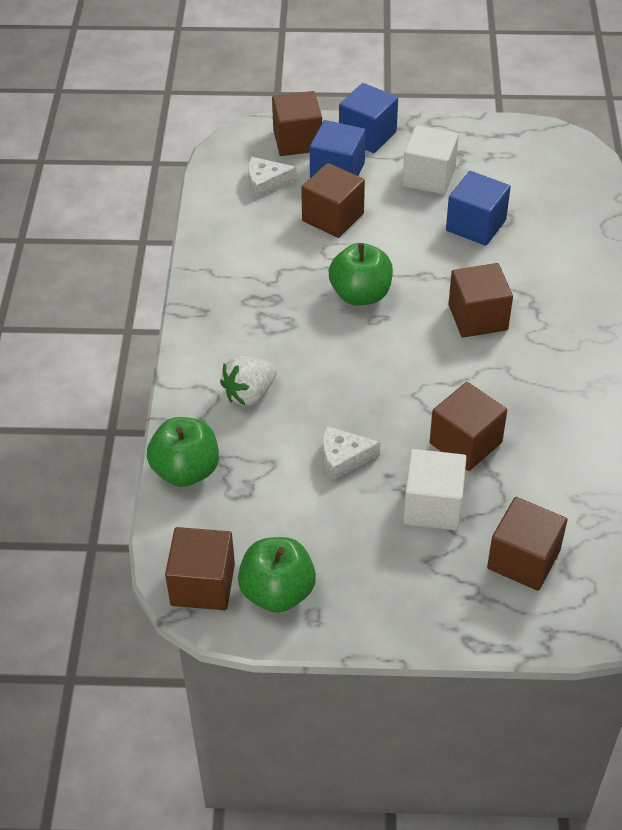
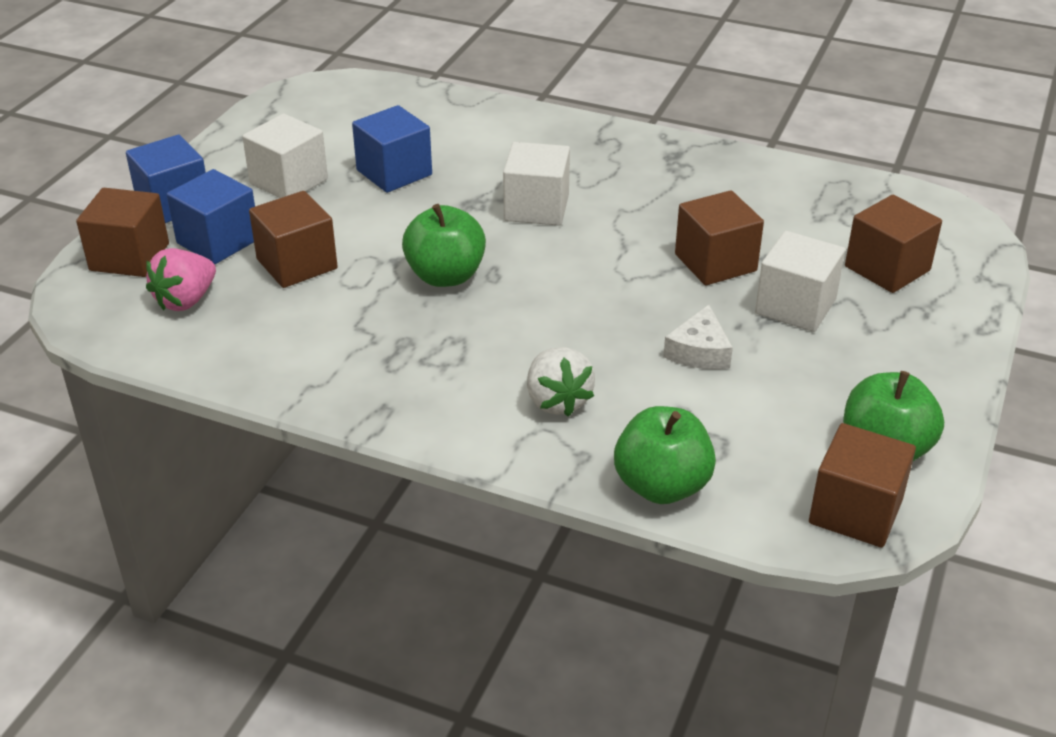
camera: 70 degrees left, 10 degrees down
(266, 183) = (186, 300): white cheese -> pink strawberry
(477, 317) = (536, 208): brown cube -> white cube

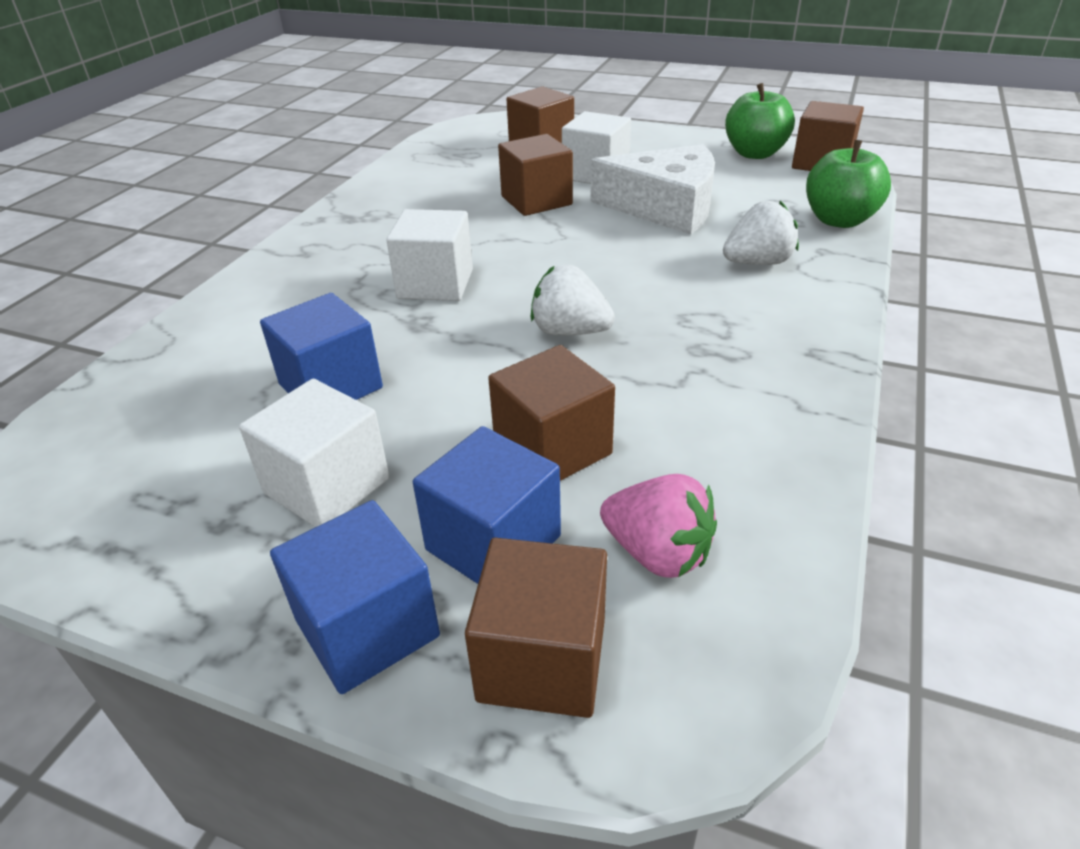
camera: 90 degrees left, 0 degrees up
(445, 276) = (569, 331): green apple -> white strawberry
(699, 351) = (665, 207): white cheese -> white cheese, size x1.99

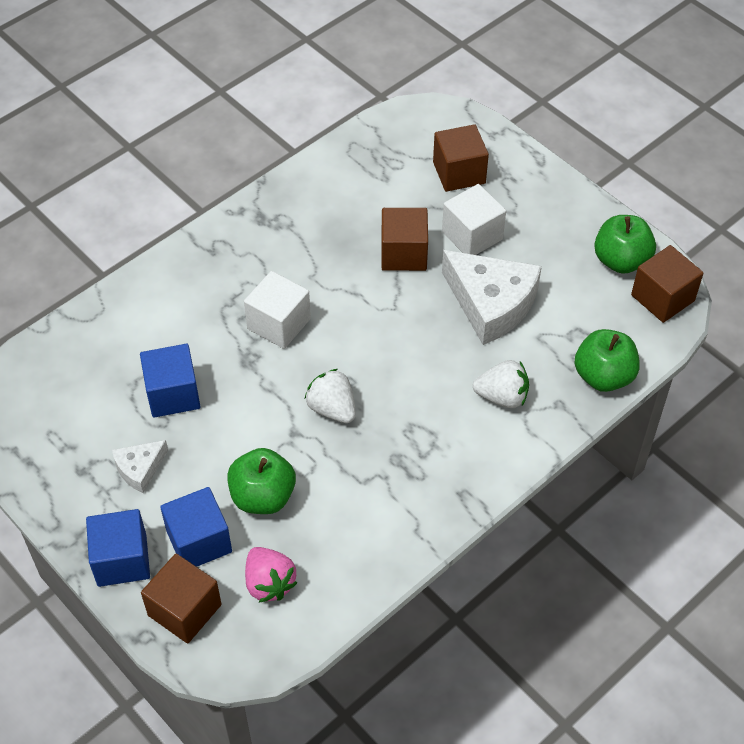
camera: 25 degrees right, 15 degrees up
(327, 486) = (140, 469): white cube -> white cheese
(552, 448) = (263, 496): brown cube -> green apple

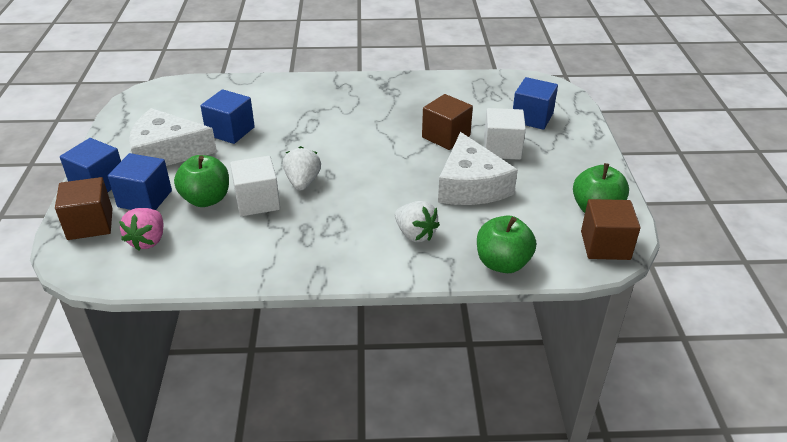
camera: 40 degrees right, 15 degrees down
(140, 469) = (167, 152): white cheese -> white cheese, size x1.99
(279, 324) = (328, 131): white cube -> white cube (257, 201)
(459, 173) = (532, 118): brown cube -> blue cube

